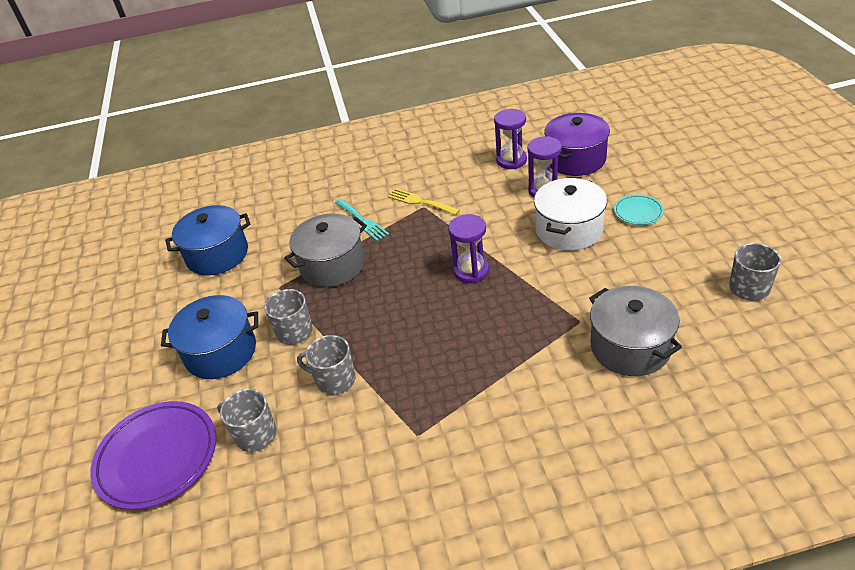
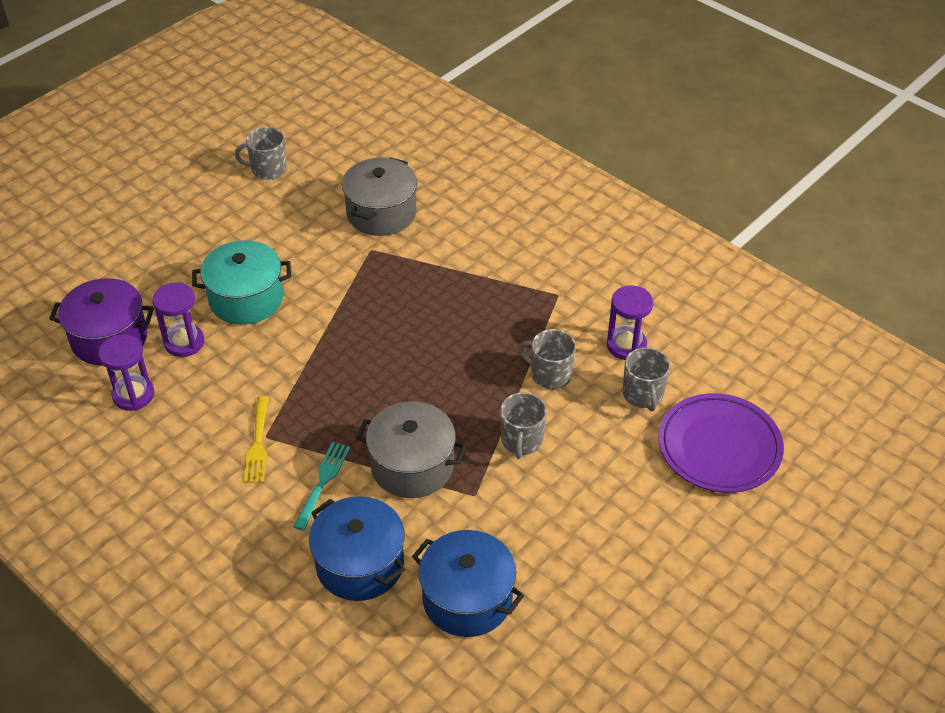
camera: 130 degrees left, 5 degrees up
(221, 352) = (589, 484): blue pot -> blue pot (360, 564)
(334, 380) = (550, 374): grey mug -> grey mug turned 135 degrees clockwise
(471, 271) = (351, 346): purple hourglass -> purple hourglass (626, 345)
(569, 230) = (246, 299): white pot -> turquoise pot
(638, 212) = (191, 260): turquoise plate -> none

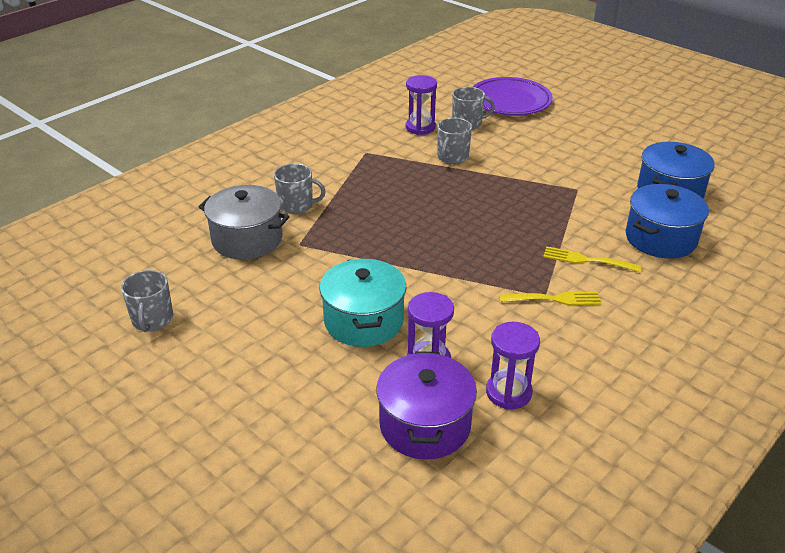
camera: 90 degrees left, 10 degrees down
(323, 482) = (587, 260): turquoise fork -> yellow fork
(412, 466) = (557, 216): grey pot -> none
(521, 440) = (520, 169): grey mug -> grey mug (296, 205)

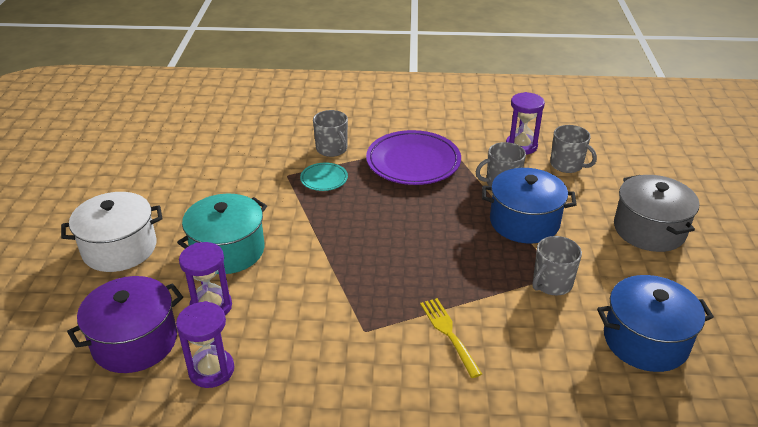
camera: 50 degrees right, 0 degrees up
(152, 320) = (141, 165): grey mug -> grey mug (551, 283)
(247, 239) = (266, 152): grey pot -> grey pot (649, 230)
(274, 385) = (119, 248): none -> white pot
(333, 229) = (324, 179): none -> turquoise plate
(510, 101) = (644, 168): purple plate -> purple plate (413, 162)
(554, 299) = (365, 339): yellow fork -> none
(660, 238) = (550, 369): blue pot -> blue pot (524, 222)

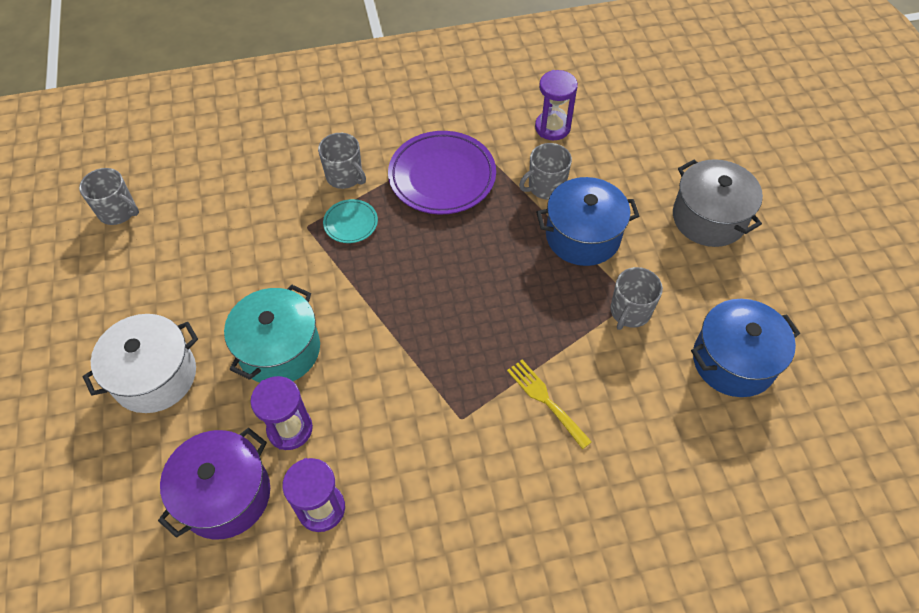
camera: 15 degrees left, 20 degrees up
(567, 165) = (607, 145): grey mug -> grey mug (118, 211)

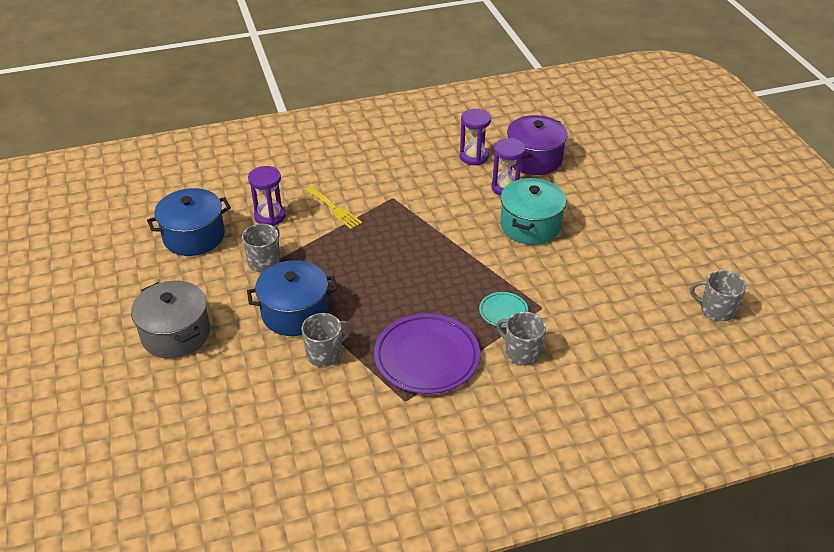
camera: 175 degrees right, 15 degrees down
(155, 376) = (612, 207): white pot -> none
(552, 127) = (314, 416): purple hourglass -> purple hourglass (270, 216)

